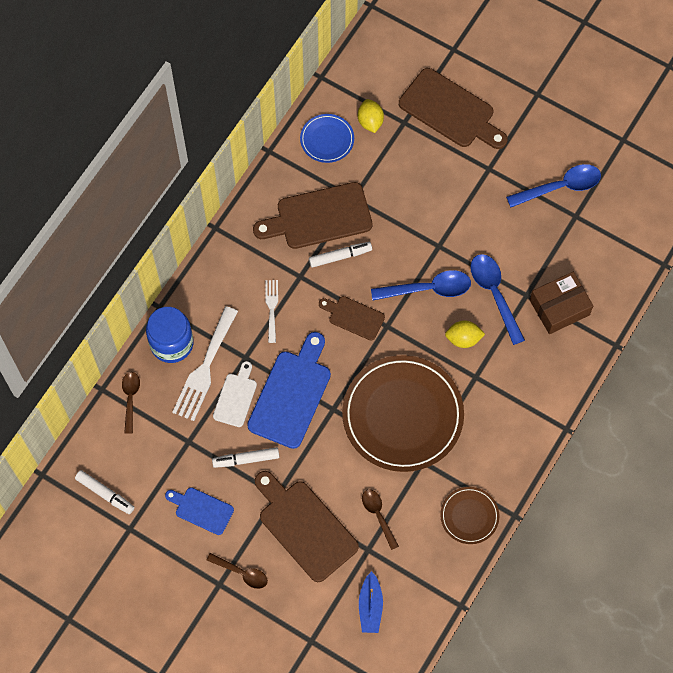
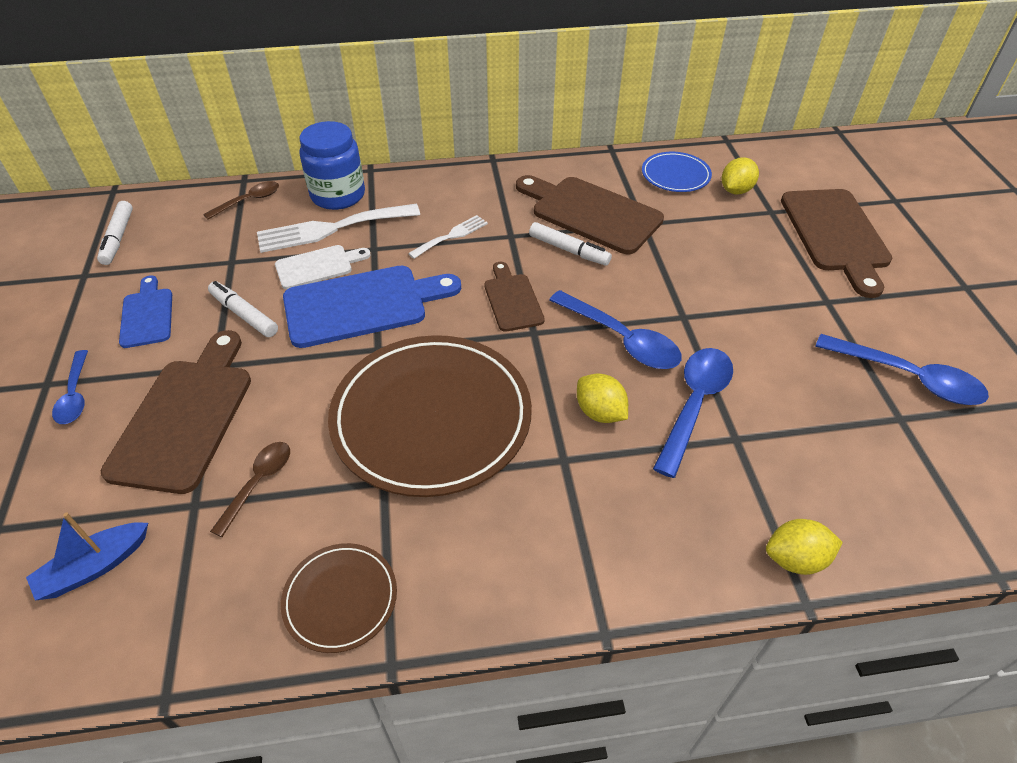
camera: 50 degrees right, 20 degrees down
(242, 573) = (75, 395): brown spoon -> blue spoon
(559, 307) = (767, 488): brown box -> none
(596, 330) = (795, 559): none -> yellow lemon

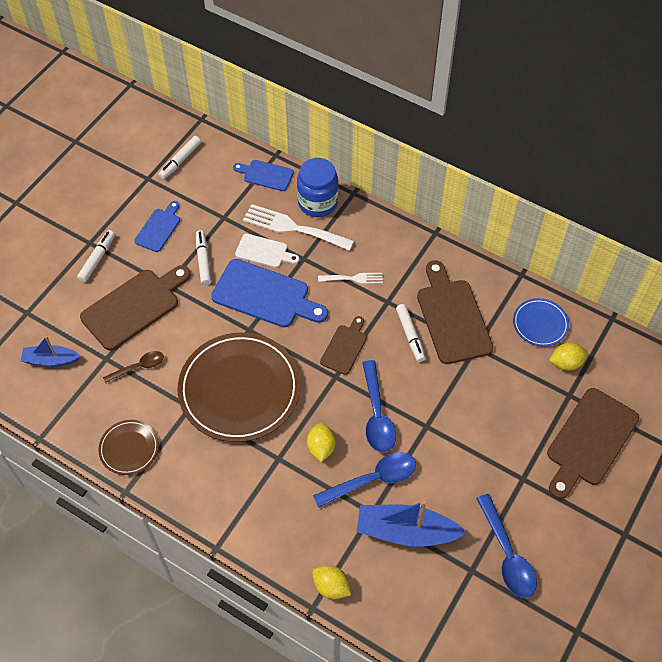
camera: 40 degrees right, 10 degrees up
(75, 395) = (97, 259): blue spoon -> white marker
(249, 201) = (266, 175): brown spoon -> blue cutting board
(792, 431) = (406, 531): none -> blue boat

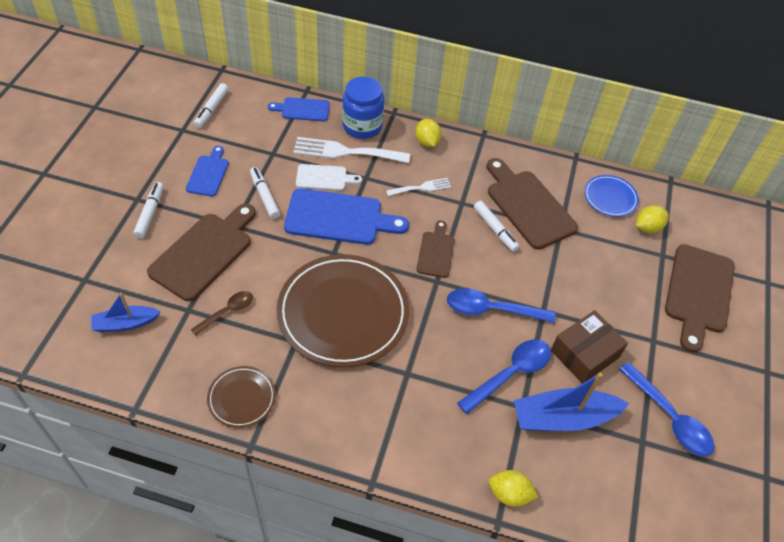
camera: 20 degrees left, 5 degrees down
(321, 447) = (447, 353): yellow lemon -> yellow lemon (427, 142)
(377, 415) = (491, 310): blue spoon -> blue spoon turned 120 degrees clockwise
(450, 476) = (584, 354): none -> brown box

